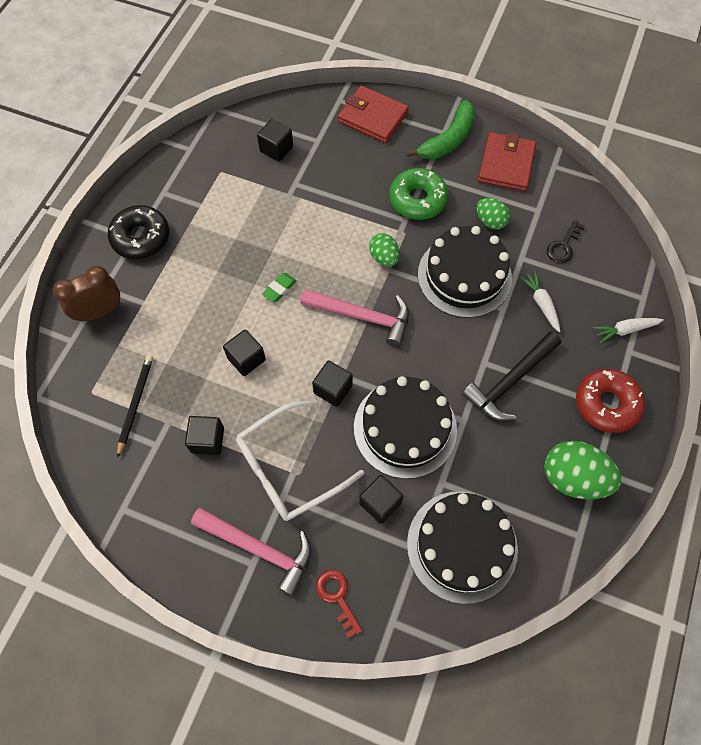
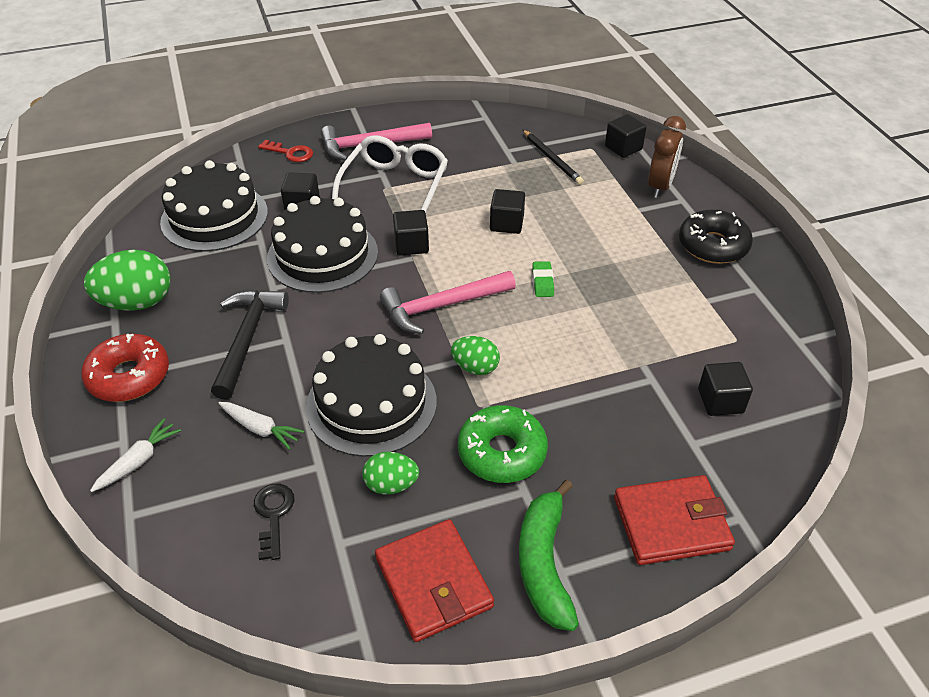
camera: 140 degrees right, 20 degrees down
(207, 440) = (473, 170): black cube -> black cube (623, 148)

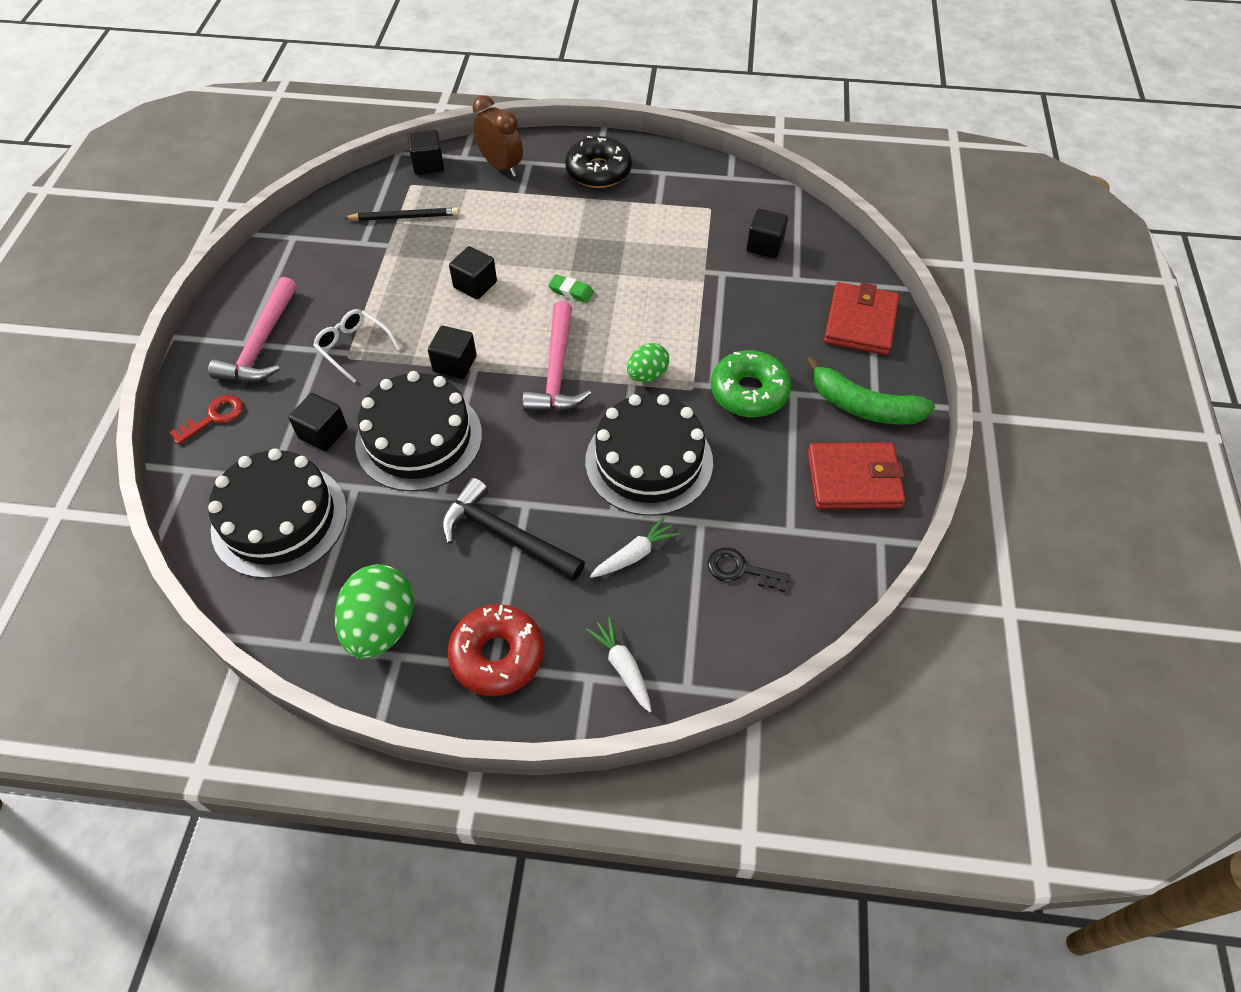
camera: 65 degrees left, 10 degrees up
(391, 485) = (747, 476): green egg -> none
(394, 188) = (354, 348): white glasses -> white glasses, size x0.57

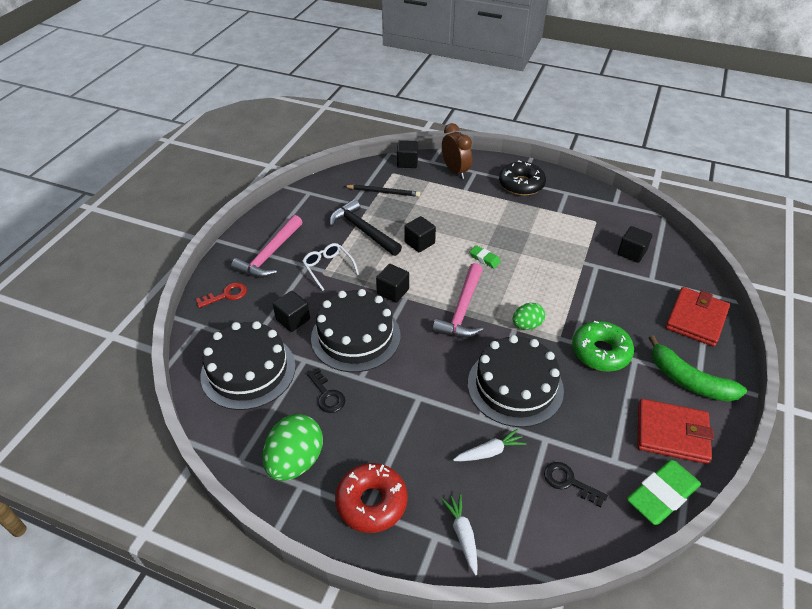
camera: 15 degrees right, 10 degrees down
(400, 528) = (327, 395): none -> black key
(505, 536) = (398, 417): black hammer -> black hammer (363, 230)
(854, 559) = (662, 495): none -> green eraser

